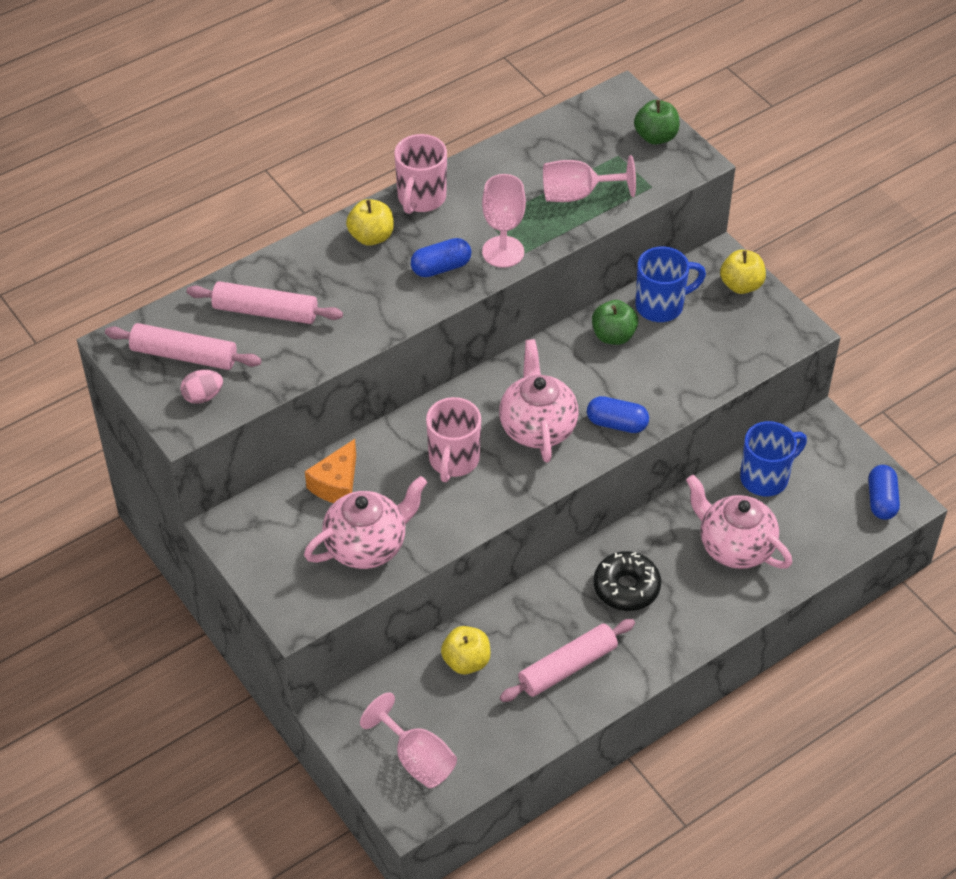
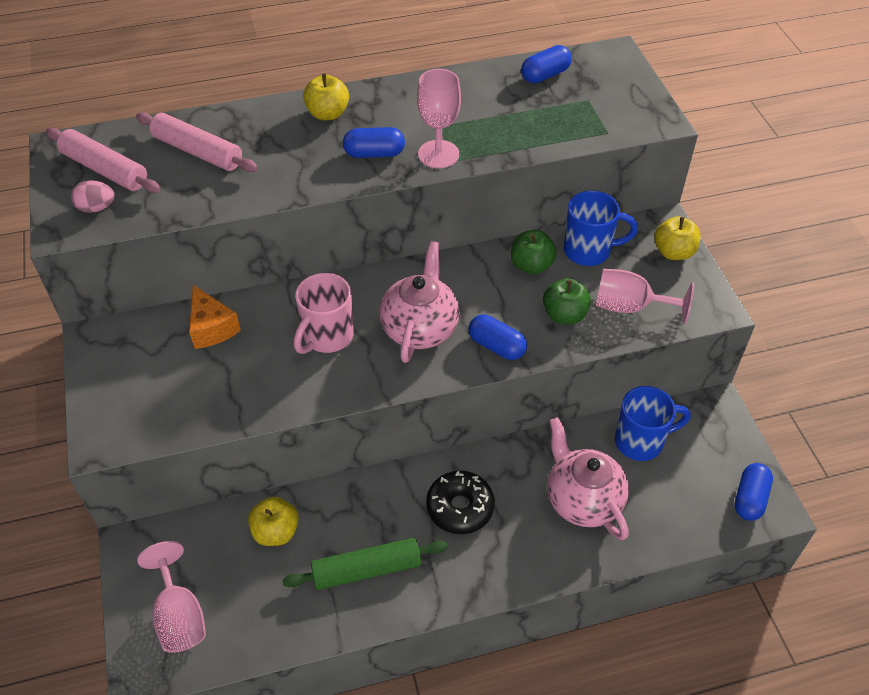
camera: 20 degrees right, 0 degrees up
(336, 484) = (211, 328): orange cheese -> orange cheese turned 75 degrees counterclockwise
(367, 545) = (205, 392): pink teapot -> none
(421, 199) = (389, 94): pink mug -> none
(564, 138) = (545, 75): none -> blue capsule
(568, 667) = (367, 570): pink rolling pin -> green rolling pin
(578, 194) = (534, 123): pink goblet -> pink goblet (630, 307)
(656, 137) = (631, 93): green apple -> green apple (564, 315)

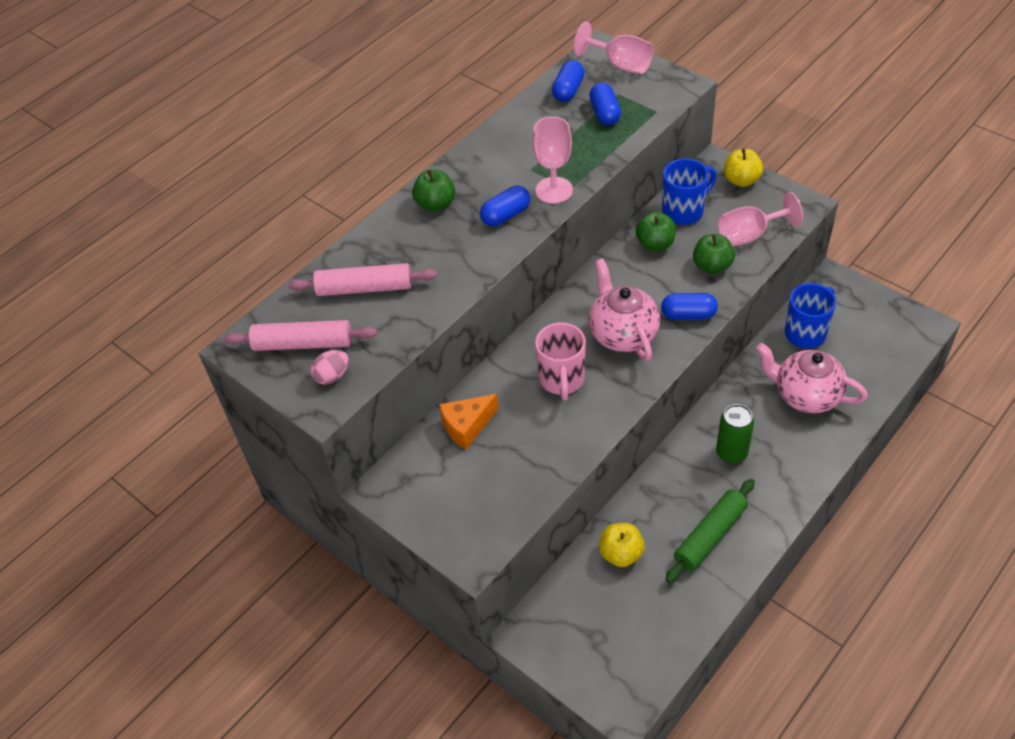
camera: 30 degrees left, 0 degrees up
(179, 615) = (611, 656): pink goblet -> pink goblet (620, 65)
(211, 328) = (467, 426): orange cheese -> orange cheese turned 120 degrees clockwise
(328, 114) = (435, 204): yellow apple -> green apple
(460, 507) = (731, 453): black donut -> green can
(749, 499) = (906, 328): blue capsule -> blue capsule (605, 113)

